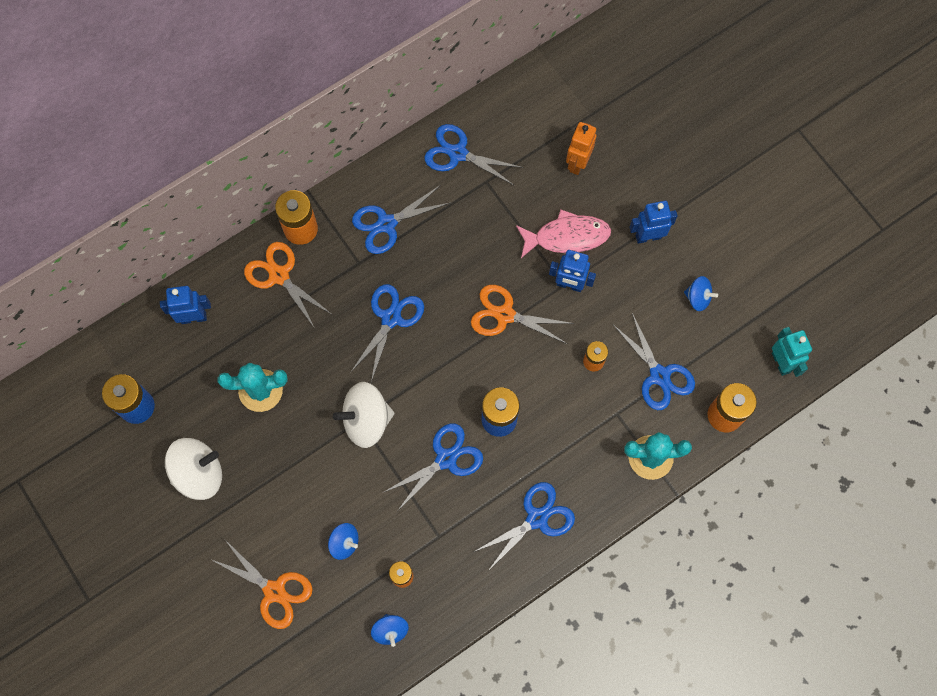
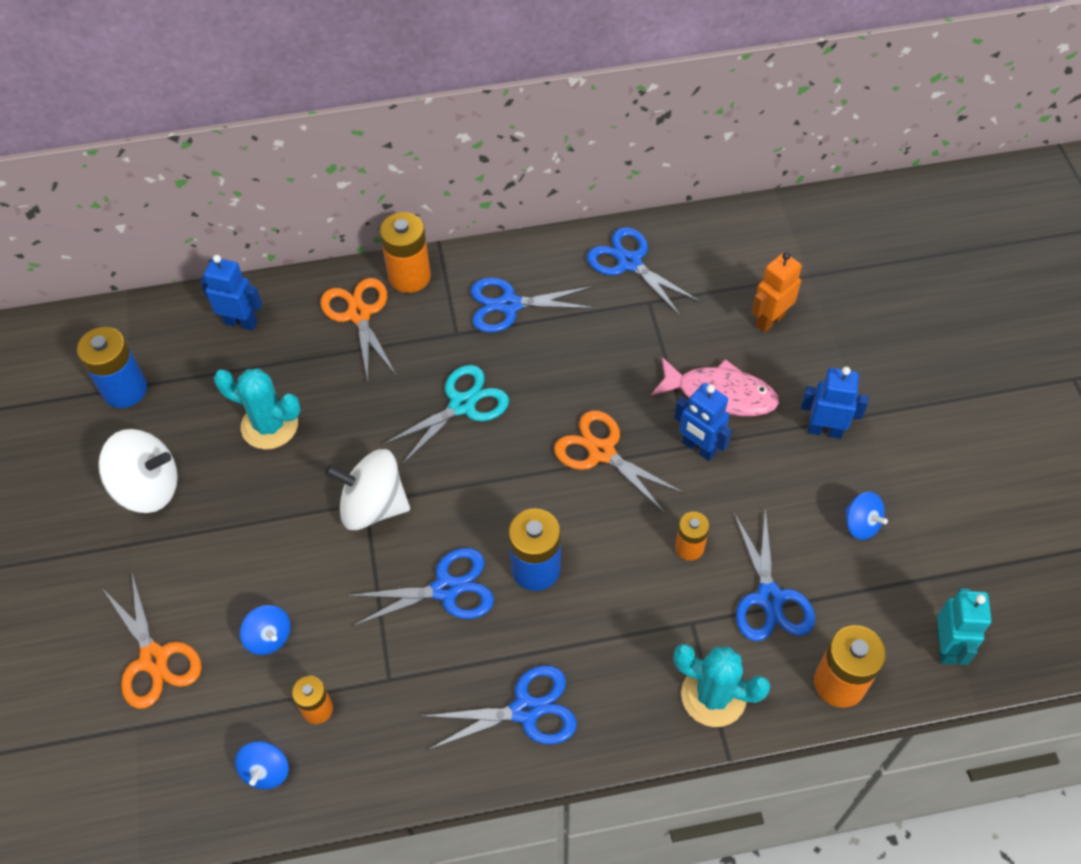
camera: 25 degrees right, 15 degrees down
(391, 318) = (462, 405): blue scissors -> turquoise scissors

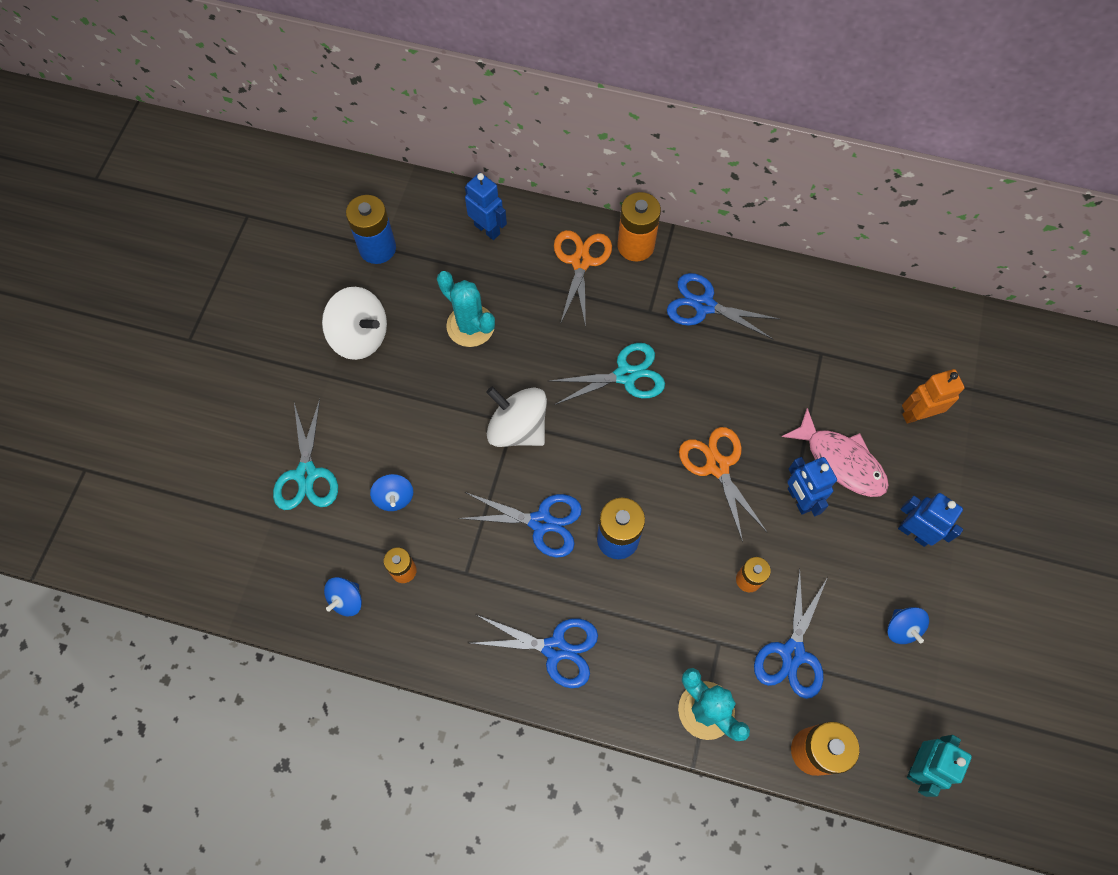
camera: 25 degrees right, 10 degrees up
(154, 659) = (306, 474): orange scissors -> turquoise scissors
(629, 263) = (822, 311): blue scissors -> none

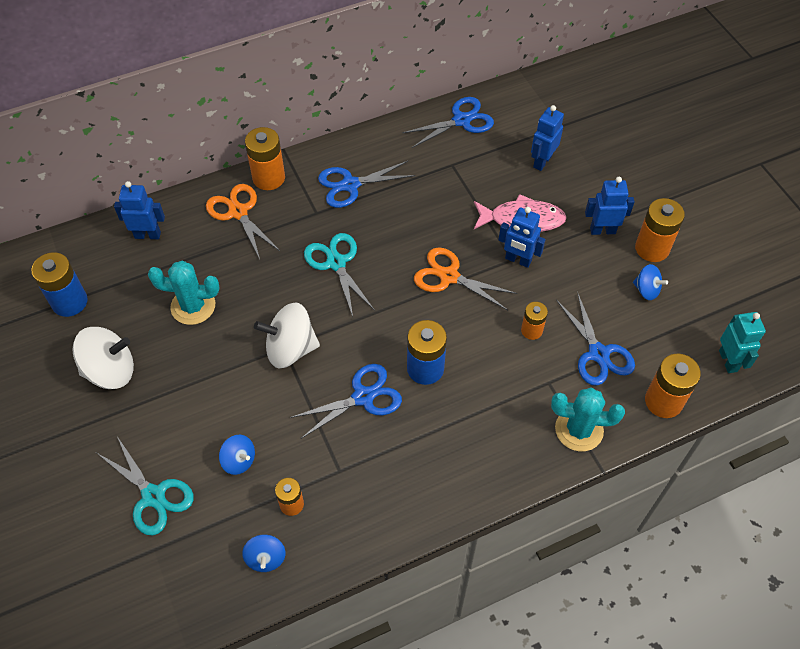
camera: 40 degrees left, 10 degrees down
(555, 648) = (447, 470): blue scissors -> blue scissors (461, 120)
(625, 375) = (336, 263): turquoise scissors -> turquoise scissors turned 60 degrees counterclockwise
(917, 414) = (542, 161): orange robot -> blue robot
(948, 590) = (652, 248): none -> orange battery

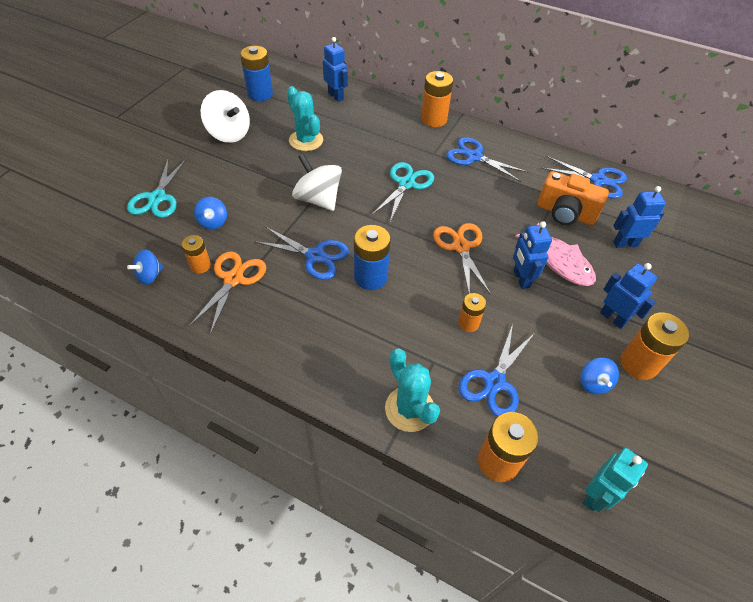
camera: 50 degrees right, 5 degrees down
(238, 212) = (393, 121): orange scissors -> orange scissors (233, 279)
(477, 174) = (565, 213): none -> orange camera

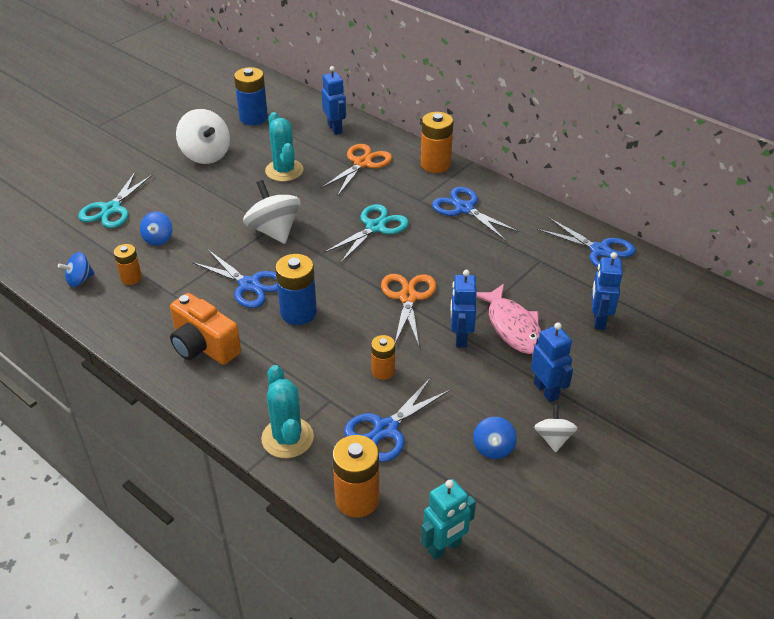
camera: 15 degrees right, 10 degrees down
(233, 279) = (159, 294): orange scissors -> orange scissors (362, 163)
(565, 213) = (543, 280): orange camera -> orange camera (204, 346)
(625, 244) = (598, 320): blue robot -> blue robot turned 90 degrees counterclockwise
(638, 363) = (553, 438): orange battery -> white spinning top

